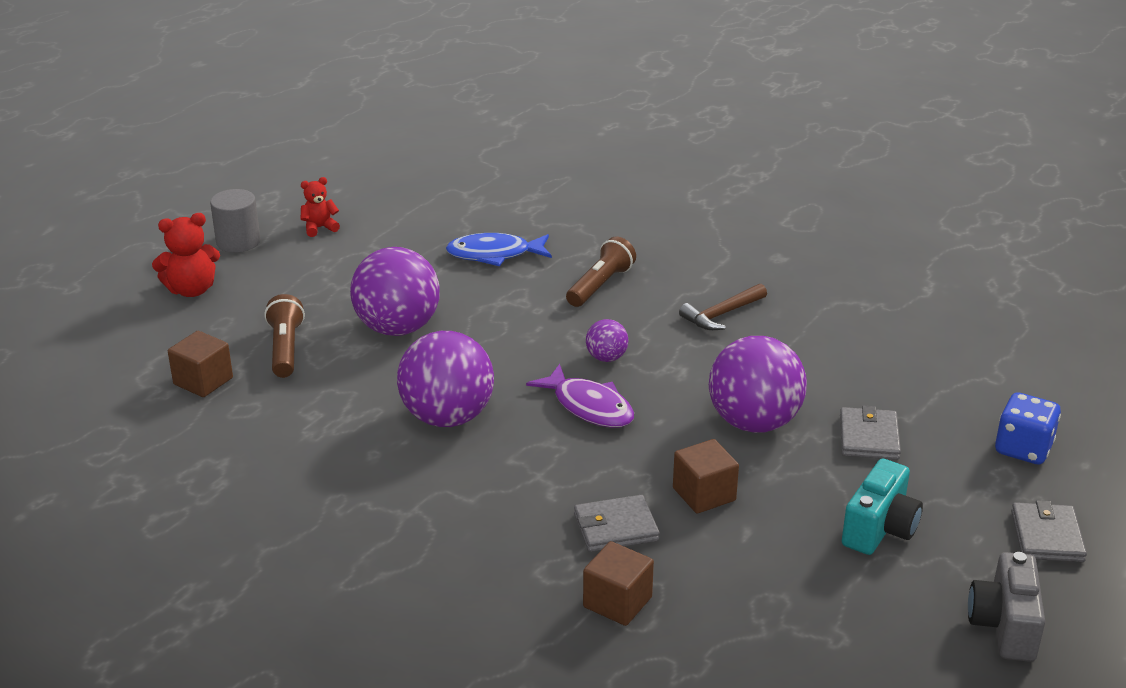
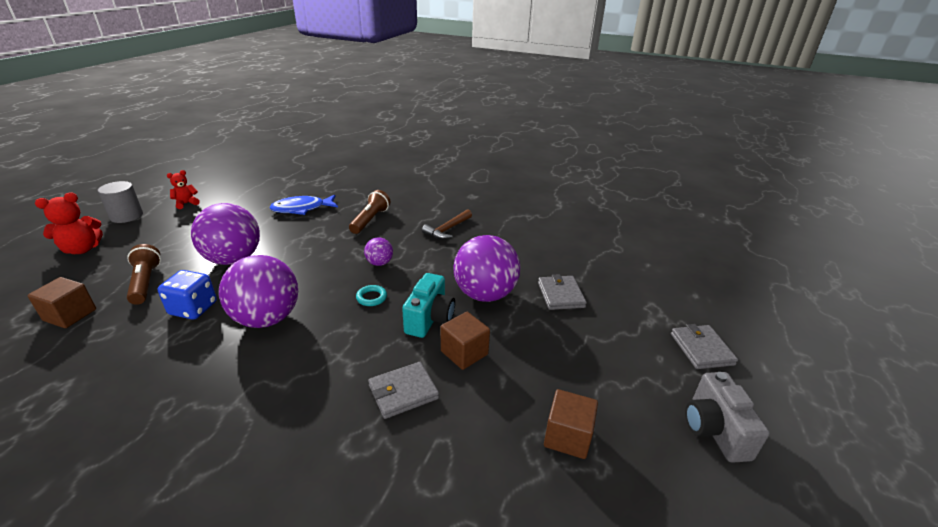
camera: 15 degrees left, 0 degrees up
(589, 407) = (371, 298): purple fish -> turquoise ring
(617, 602) = (415, 466): brown cube -> brown cube (567, 436)
(880, 529) = (594, 361): turquoise camera -> turquoise camera (429, 319)
(1023, 449) = (655, 290): blue dice -> blue dice (193, 309)

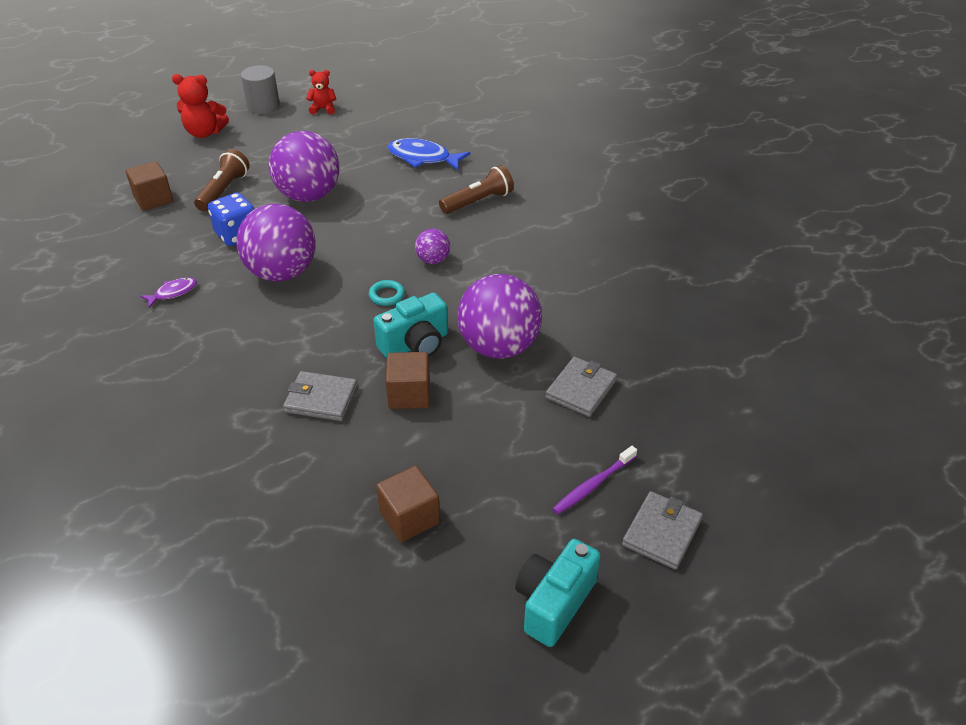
camera: 40 degrees right, 10 degrees up
(169, 380) = (173, 293): none -> purple fish
(447, 229) = (550, 250): brown hammer -> none
(637, 344) = (593, 485): none -> purple toothbrush
(714, 430) = (554, 603): grey camera -> turquoise camera

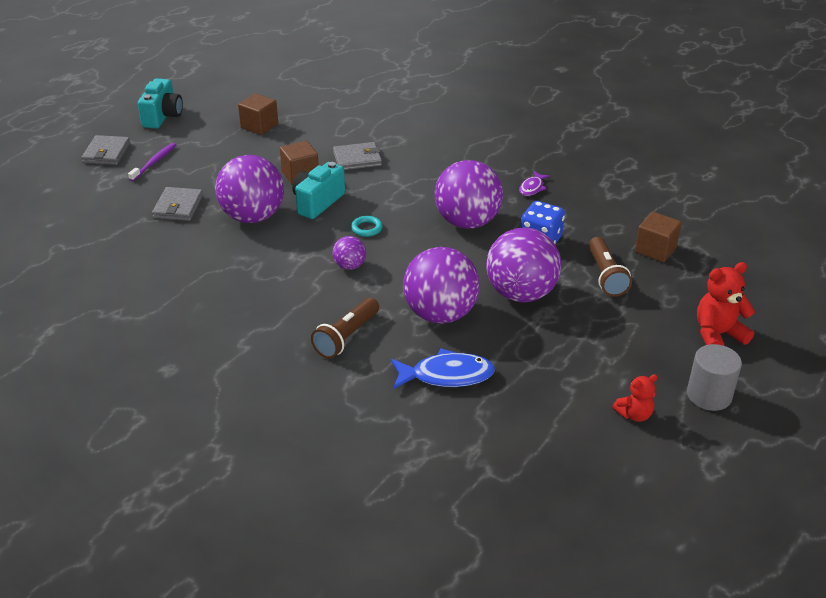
camera: 155 degrees right, 5 degrees down
(389, 198) = (440, 314): none -> purple ball

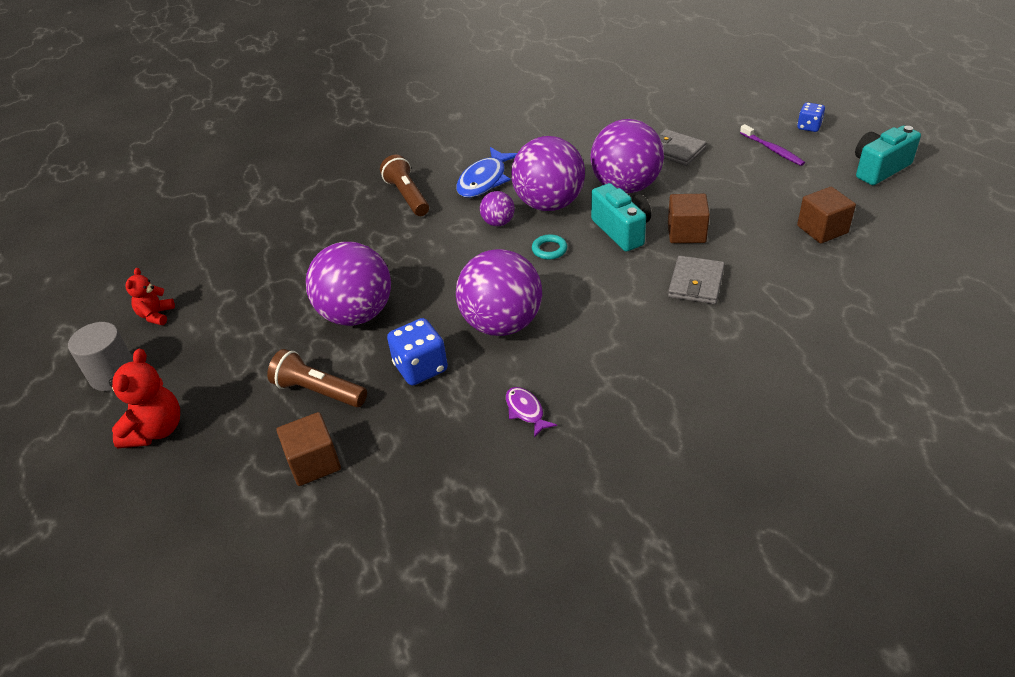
camera: 125 degrees right, 5 degrees up
(106, 153) = (809, 127): grey wallet -> blue dice
(162, 117) = (879, 169): turquoise camera -> turquoise camera turned 105 degrees clockwise
(440, 314) = (382, 253): purple ball -> purple ball (549, 204)
(447, 375) = (311, 232): blue fish -> blue fish (484, 180)

